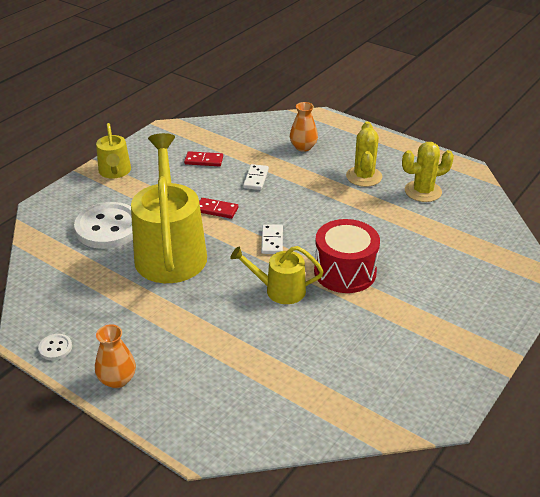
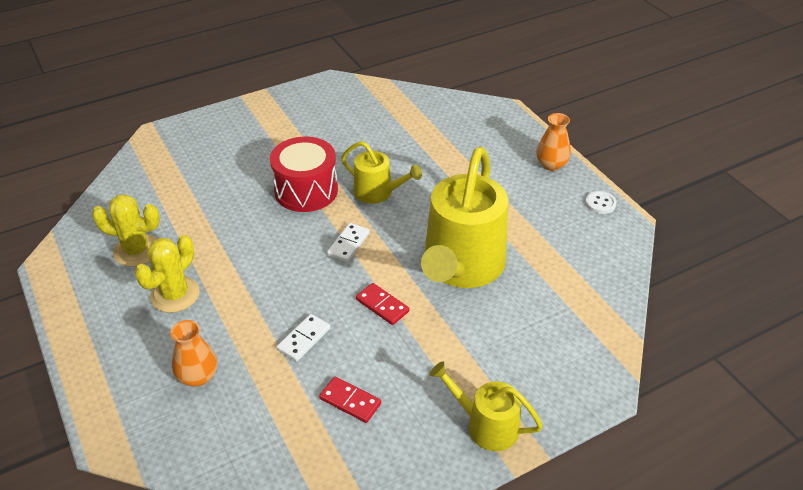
camera: 155 degrees left, 5 degrees up
(108, 228) = (521, 323): white button -> none
(115, 172) = (486, 425): yellow watering can -> yellow watering can turned 75 degrees counterclockwise

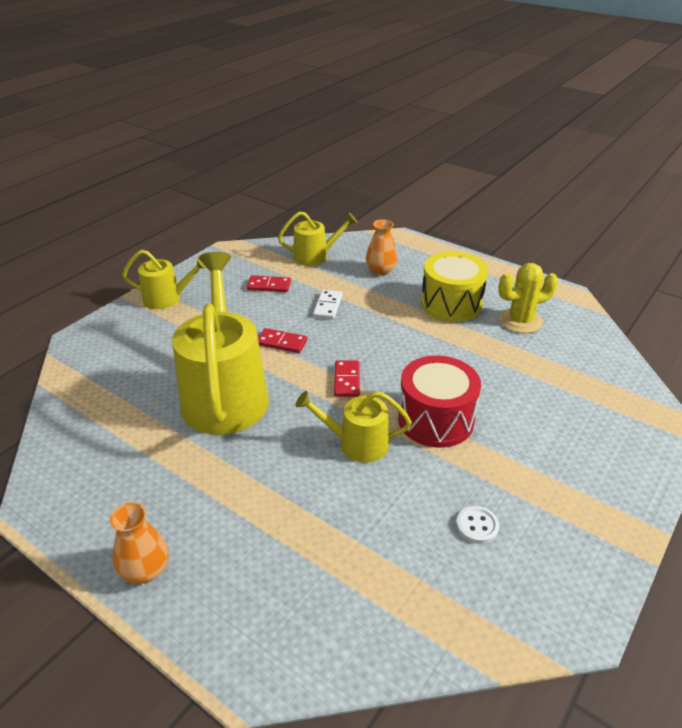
camera: 155 degrees right, 5 degrees down
(175, 295) = (451, 304): yellow cactus -> yellow drum
(255, 441) = (315, 256): none -> yellow watering can
(348, 244) = (347, 380): white domino -> red domino
(600, 203) = (70, 523): white button -> white button (477, 526)

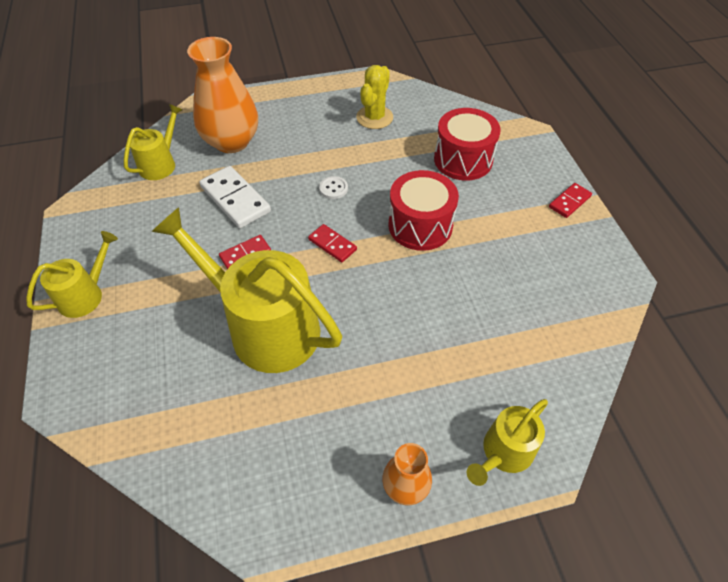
camera: 50 degrees left, 15 degrees up
(269, 286) = (161, 217): red domino -> red domino (569, 202)
(327, 306) = (235, 199): white domino -> white domino, size x1.73
(357, 443) = (401, 281): yellow watering can -> yellow watering can (504, 452)
(381, 271) = (231, 142): orange vase -> orange vase, size x1.94
(451, 304) = (317, 135): yellow drum -> none
(477, 526) = (524, 270): white button -> white button (333, 188)
(556, 402) = (463, 160): none -> red drum

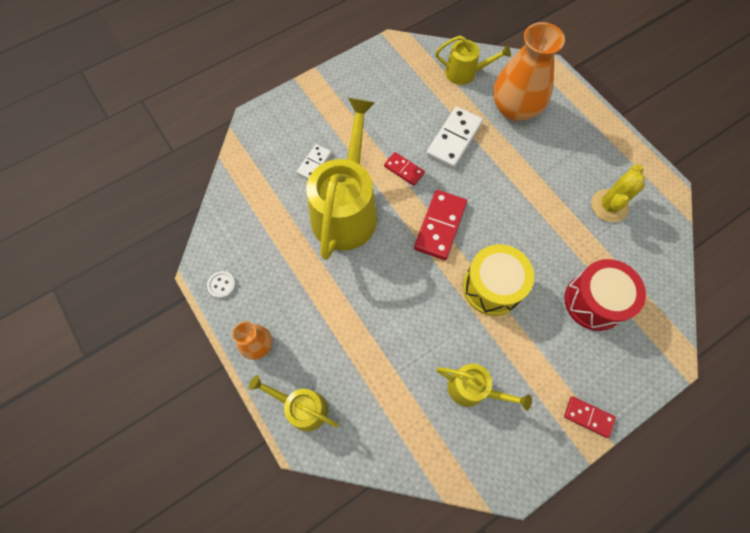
camera: 70 degrees right, 15 degrees up
(85, 295) = (329, 91): yellow watering can -> yellow watering can (472, 389)
(179, 343) = (314, 163): none -> white domino
(332, 244) = (440, 226): red domino -> red domino, size x1.73
(333, 188) = (500, 204): white button -> white button (222, 285)
(374, 117) = (609, 206): yellow cactus -> yellow cactus turned 60 degrees counterclockwise
(420, 225) = (492, 287): red drum -> yellow drum

